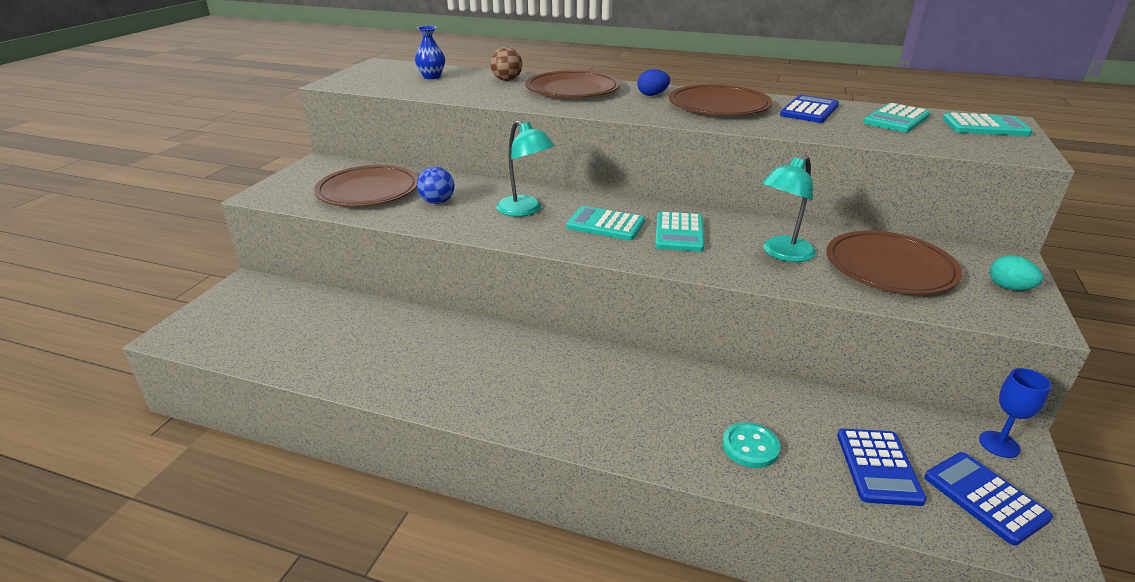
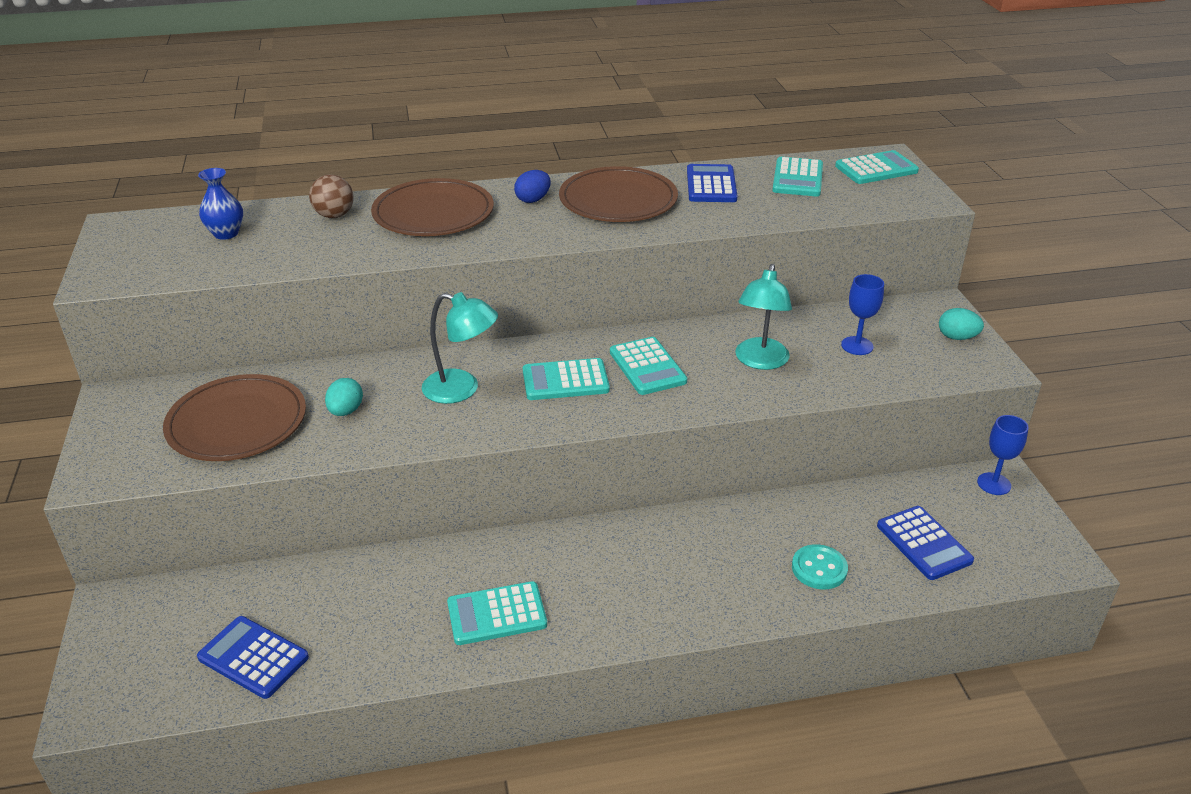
camera: 30 degrees left, 5 degrees up
(437, 202) = (346, 411): blue ball -> turquoise egg
(456, 376) = (497, 614): none -> turquoise calculator
(890, 267) = (857, 346): brown plate -> blue goblet
(985, 497) = (1008, 537): blue calculator -> blue calculator (253, 658)

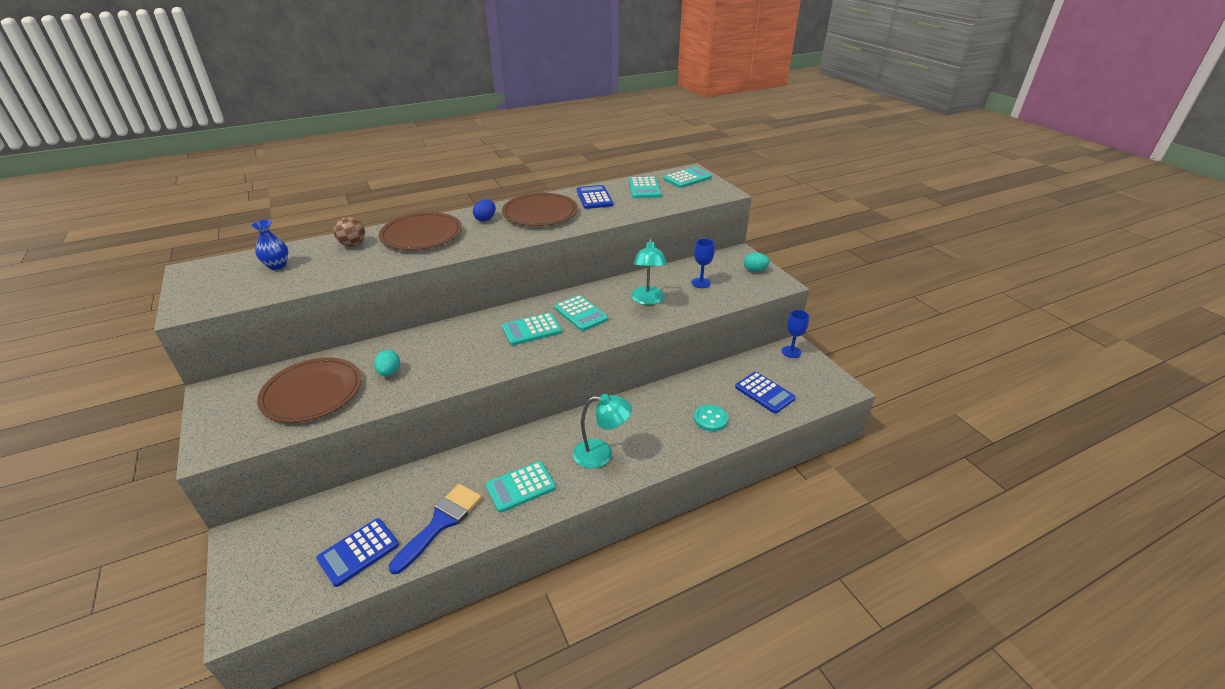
camera: 15 degrees left, 0 degrees up
(253, 658) = (358, 552): blue calculator -> blue calculator turned 60 degrees counterclockwise
(371, 642) = (441, 523): none -> blue brush
(461, 389) = (465, 346): turquoise lamp -> turquoise lamp (601, 454)

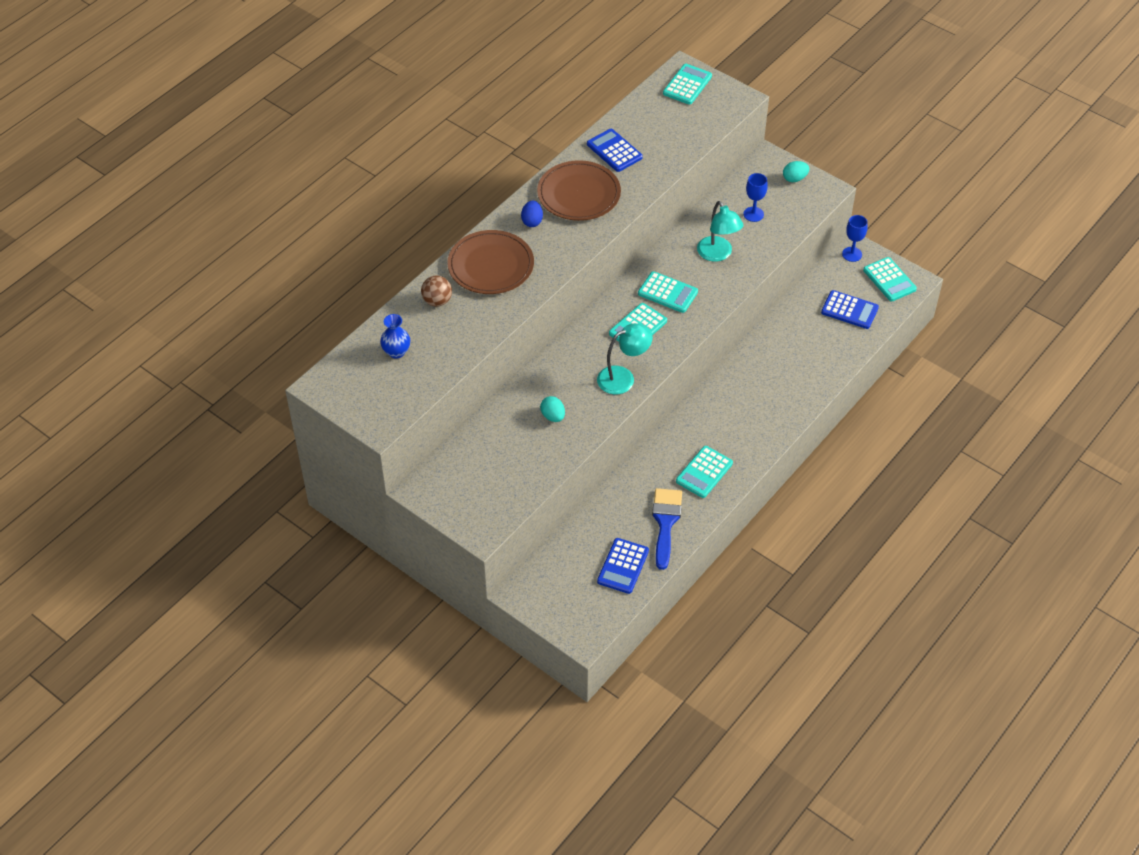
camera: 25 degrees left, 15 degrees up
(312, 393) = (507, 458): brown plate -> none
(601, 454) = (748, 420): turquoise lamp -> turquoise lamp (623, 378)
(644, 188) = (654, 118): turquoise calculator -> turquoise calculator (889, 280)
(710, 419) = (817, 354): turquoise button -> none

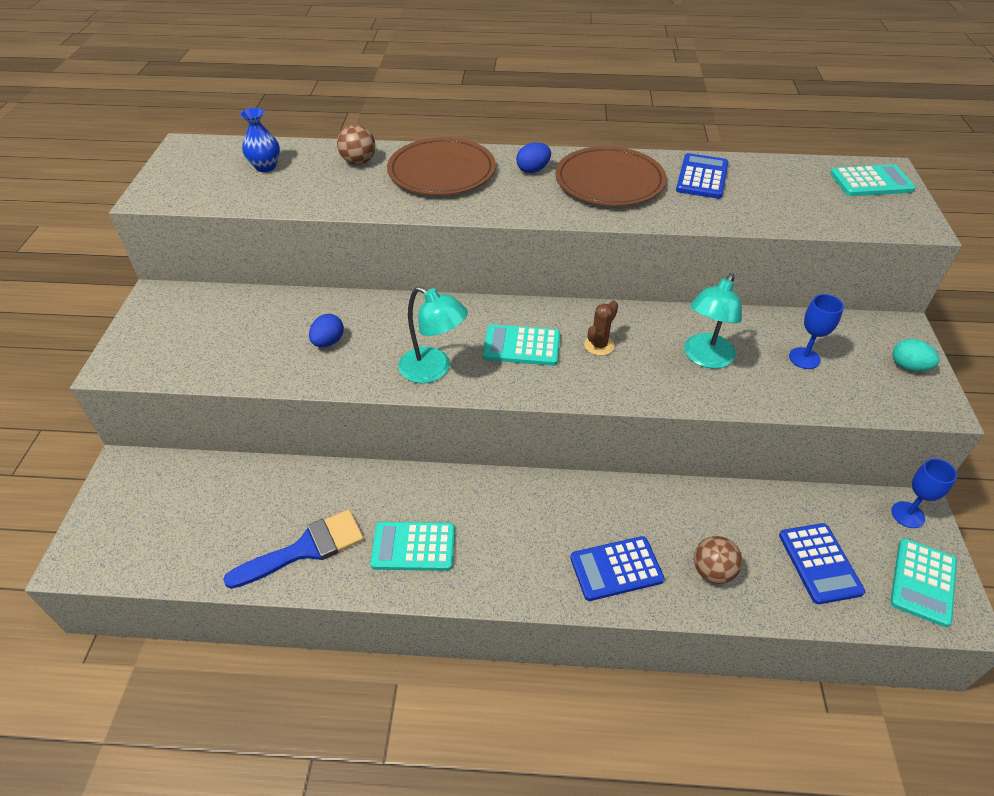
camera: 55 degrees right, 5 degrees down
(553, 416) = (328, 342): turquoise egg -> blue egg
(623, 566) = (210, 541): blue calculator -> blue calculator (616, 569)
(667, 293) = (599, 345): turquoise calculator -> brown cactus
(820, 355) = (712, 571): none -> brown ball

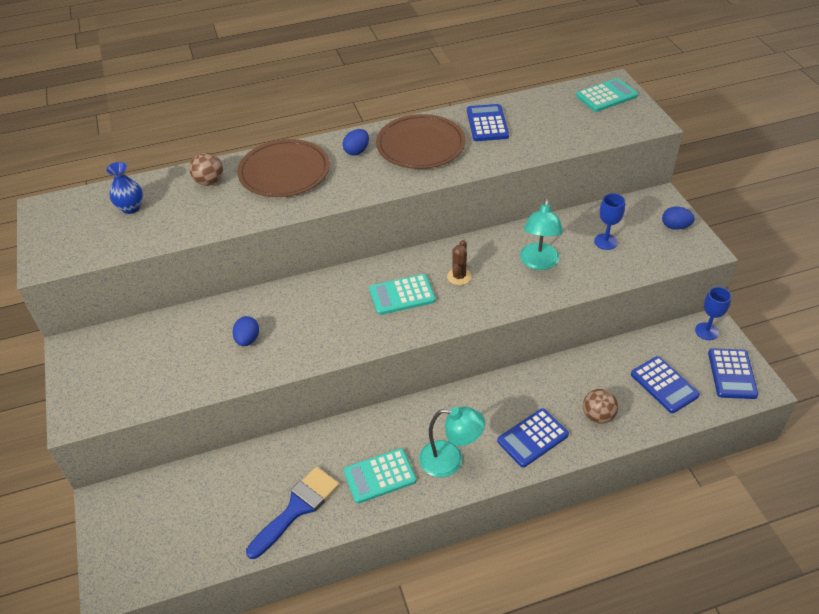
camera: 20 degrees left, 0 degrees up
(433, 370) = (345, 335): turquoise lamp -> turquoise lamp (450, 460)
(908, 366) = (675, 226): turquoise egg -> blue egg
(923, 582) = (732, 374): turquoise calculator -> blue calculator

